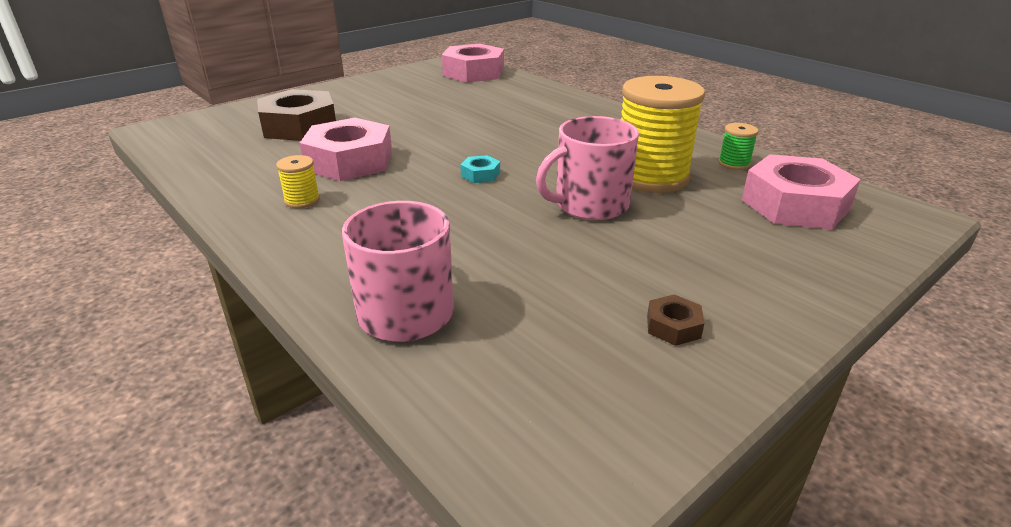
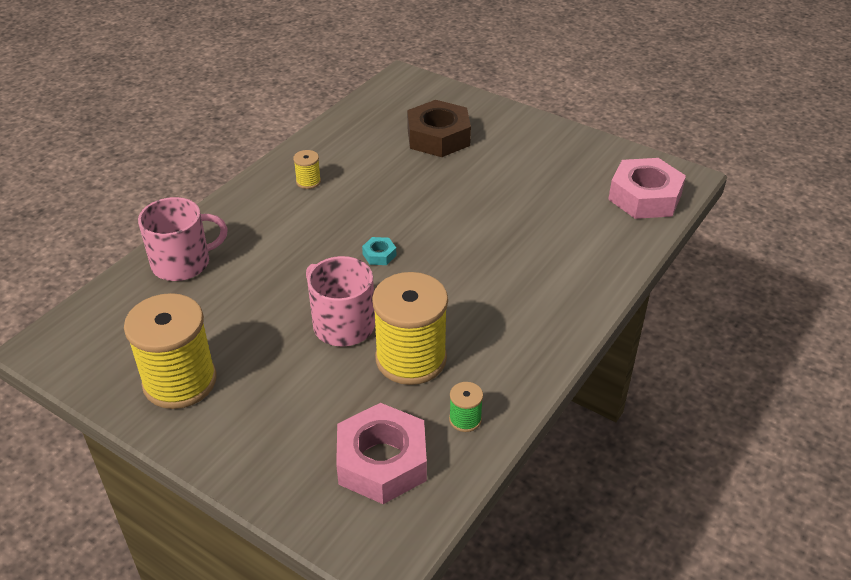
camera: 75 degrees right, 10 degrees up
(349, 161) = (380, 182): pink nut -> none
(673, 326) = (180, 381): brown nut -> yellow spool

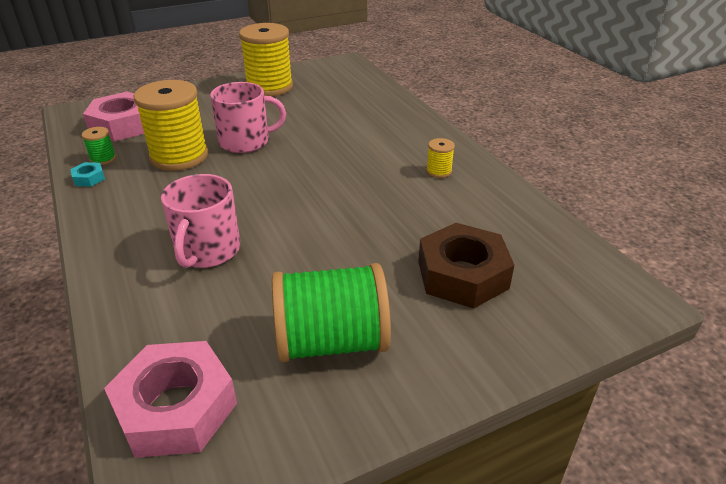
camera: 120 degrees right, 5 degrees down
(182, 263) = (379, 104): pink mug -> pink mug (207, 250)
(379, 255) = (300, 176): turquoise nut -> turquoise nut (89, 178)
(545, 165) = (331, 342): none -> green spool

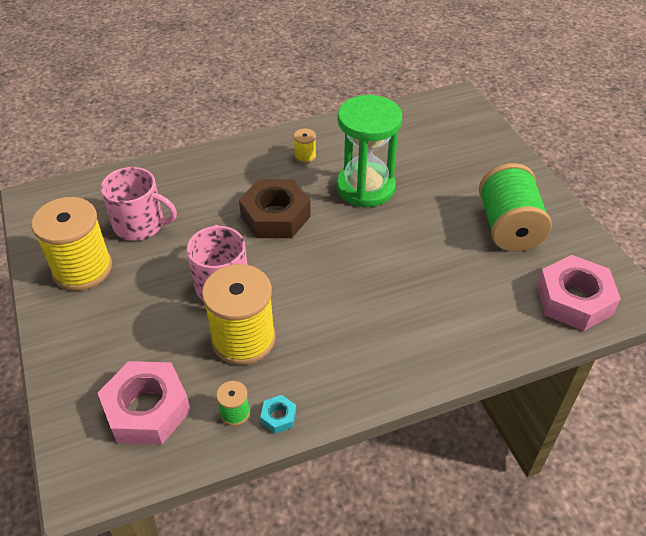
camera: 85 degrees left, 10 degrees up
(207, 250) = (412, 299): pink mug -> pink mug (140, 224)
(393, 214) = (365, 187): none -> green hourglass
(462, 275) = (439, 162): brown nut -> brown nut (275, 216)

